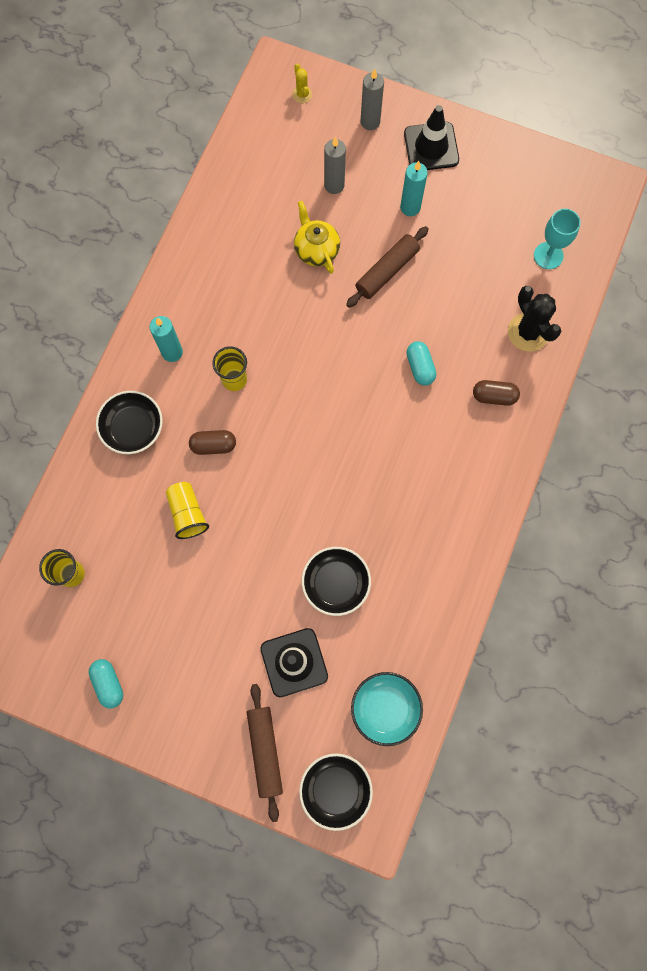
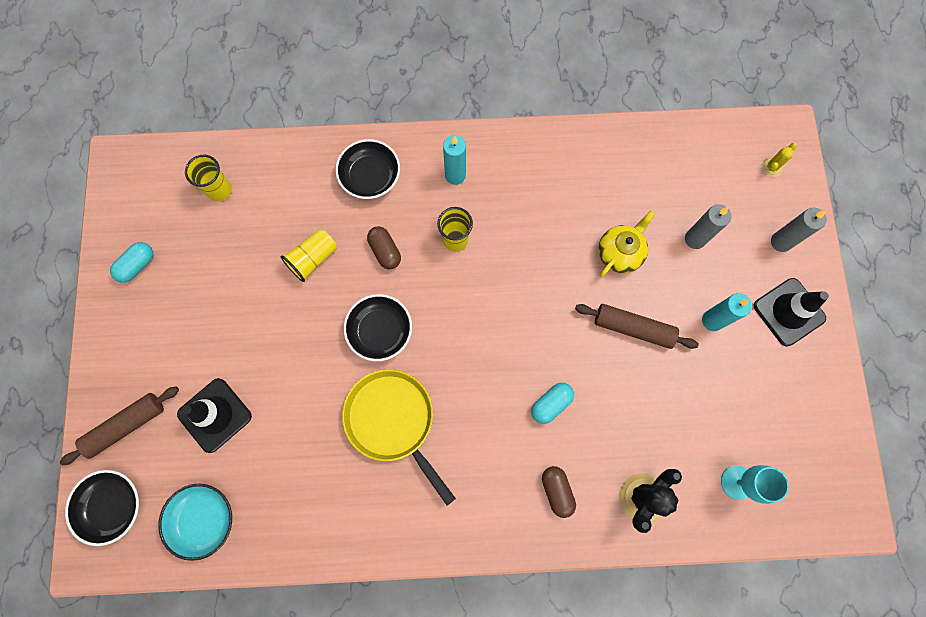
camera: 65 degrees right, 0 degrees up
(336, 583) = (303, 419): black bowl -> black bowl (380, 331)
(374, 505) = (393, 421): none -> yellow pan

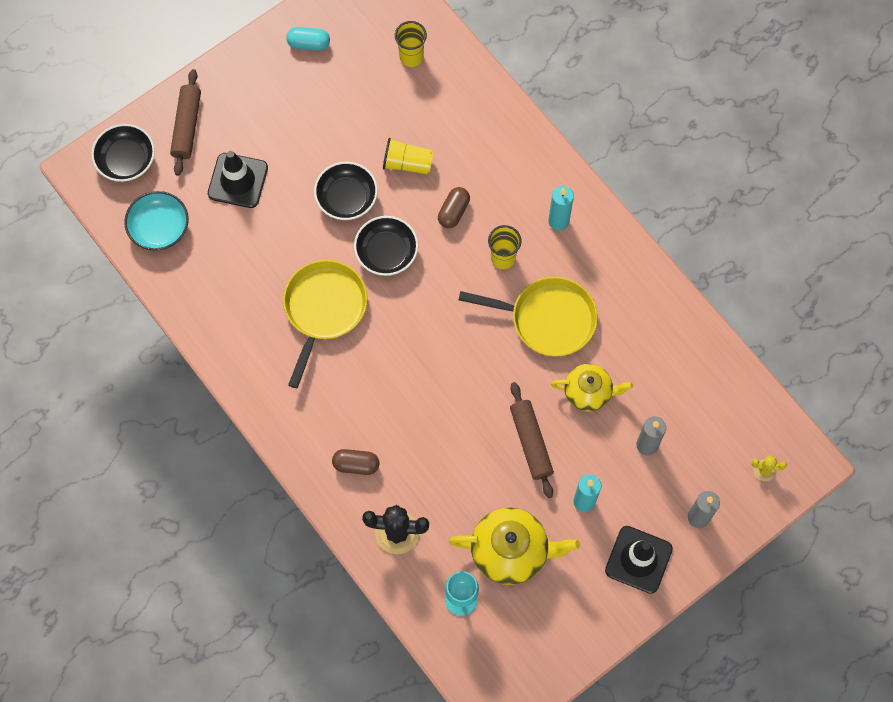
camera: 55 degrees right, 5 degrees down
(126, 426) = (187, 126): brown rolling pin -> brown rolling pin turned 75 degrees clockwise
(370, 176) = (507, 158): black bowl -> black bowl (346, 198)
(534, 241) = (547, 319): none -> yellow pan
(551, 404) = (421, 417): turquoise capsule -> none
(557, 491) = (356, 464): brown capsule -> brown capsule turned 60 degrees clockwise
(719, 410) = (511, 551): none -> yellow teapot

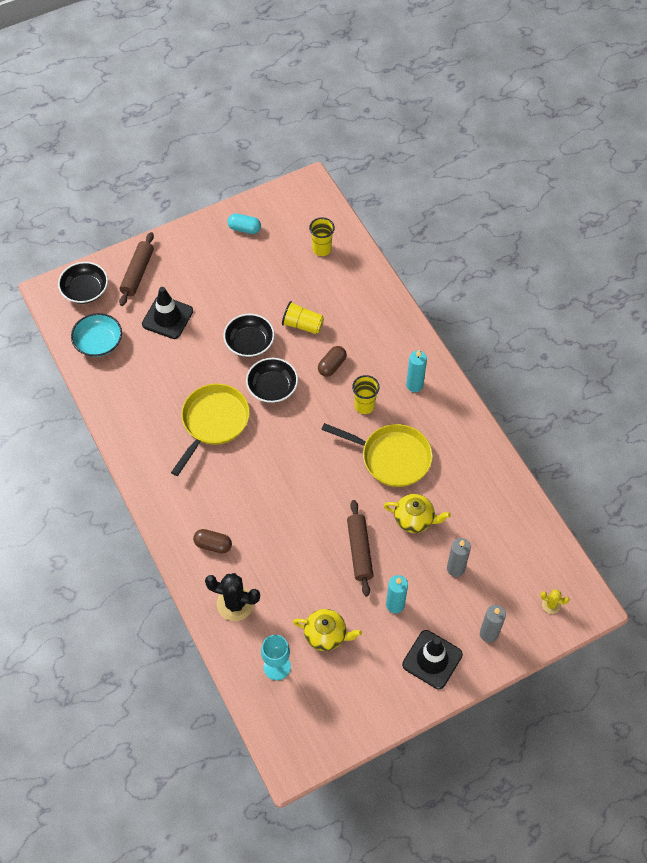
camera: 10 degrees right, 10 degrees down
(511, 551) = (326, 635): yellow teapot -> yellow teapot, size x0.65

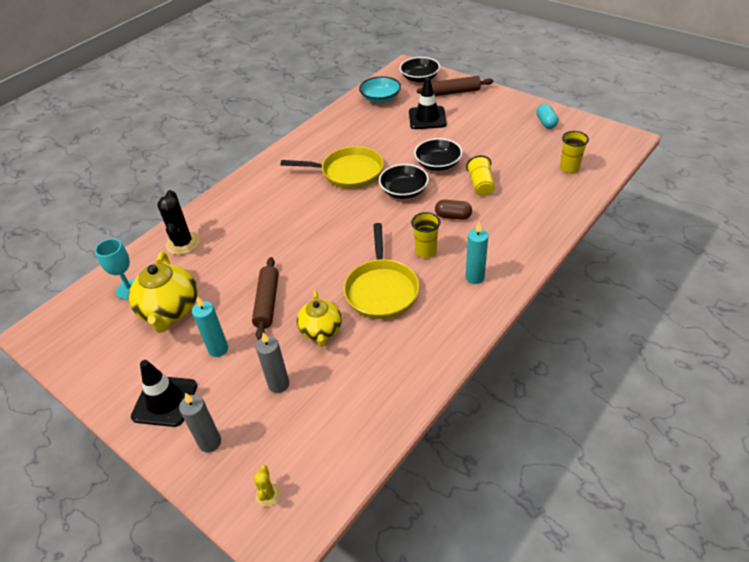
camera: 70 degrees right, 15 degrees down
(213, 545) = (234, 212): brown capsule -> none
(326, 635) = (170, 310): yellow teapot -> yellow teapot, size x1.54
(359, 550) = (267, 302): brown rolling pin -> brown rolling pin turned 60 degrees counterclockwise

